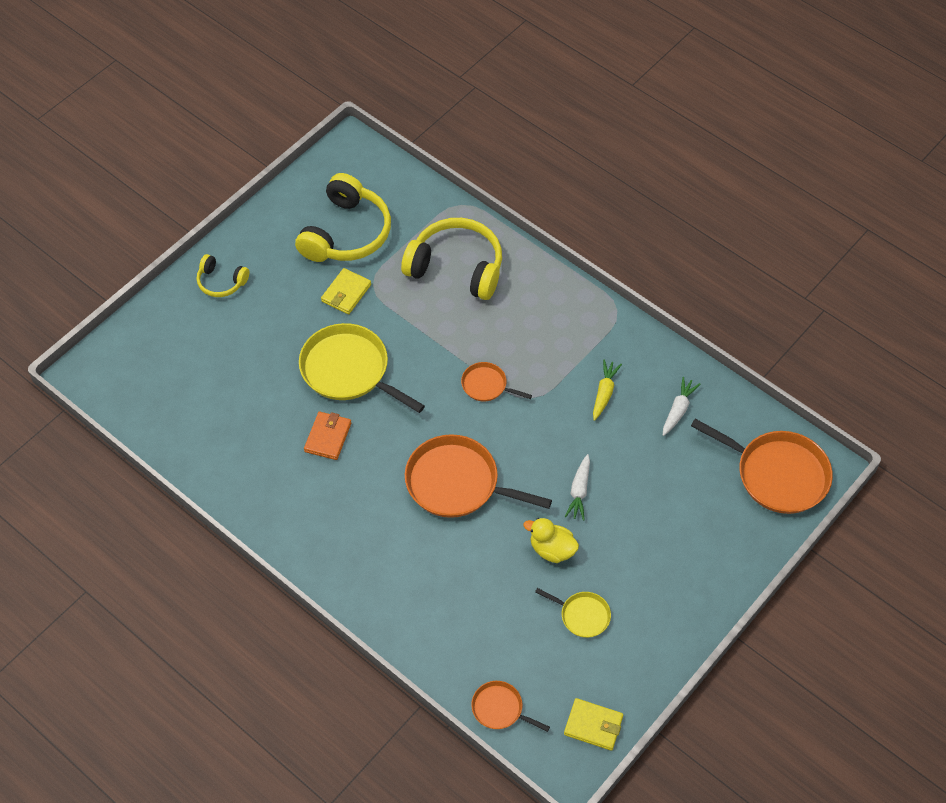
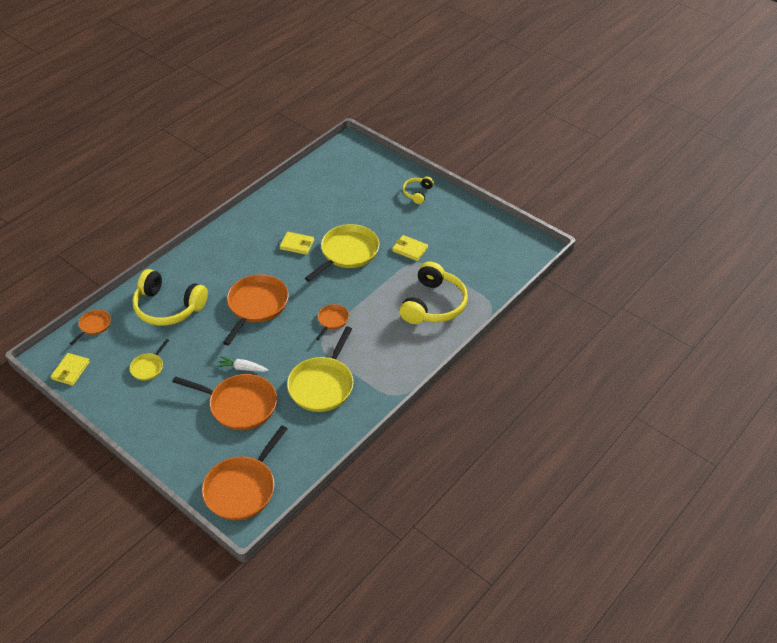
camera: 90 degrees right, 10 degrees down
(328, 437) = (297, 245): orange wallet -> yellow wallet
(346, 233) = (461, 248): yellow headphones -> yellow headphones (168, 307)
(552, 549) = (199, 352): yellow duck -> none
(604, 393) = (322, 385): yellow carrot -> yellow pan
(644, 489) = (239, 405): none -> orange pan
(678, 410) = (305, 429): white carrot -> none

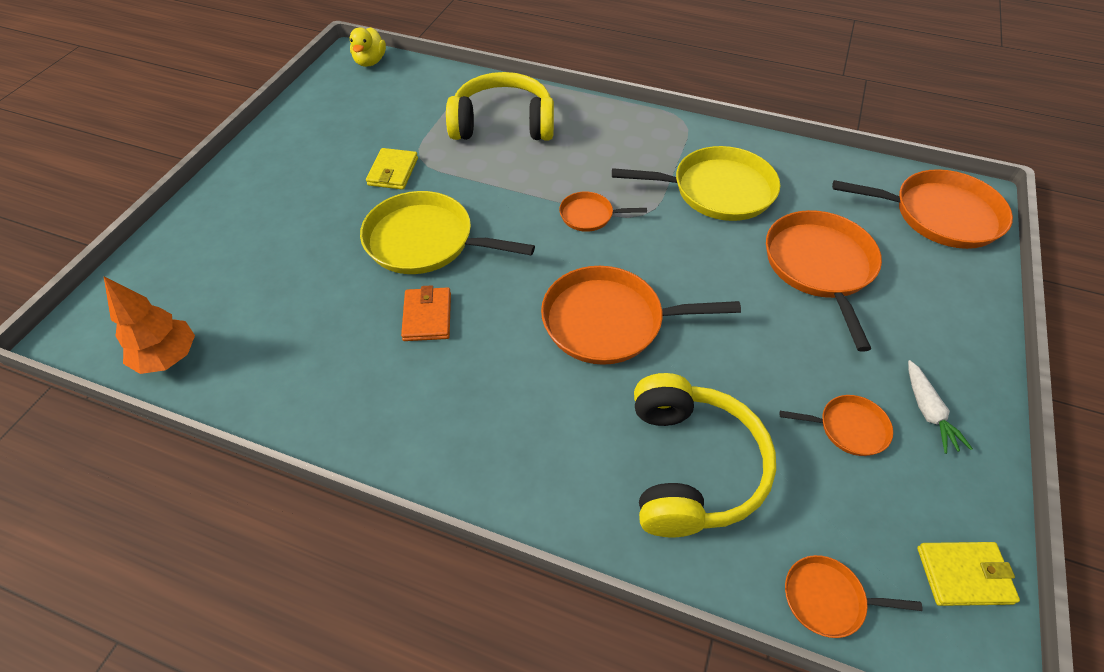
camera: 110 degrees left, 5 degrees up
(148, 367) = (848, 428): yellow pan -> orange pan
(242, 368) = (752, 289): white carrot -> white carrot (928, 412)
(297, 245) = (427, 317): yellow wallet -> orange wallet
(320, 167) = (168, 358): none -> orange tree
(417, 193) = (242, 195): yellow headphones -> none
(530, 256) = (370, 62): none -> yellow duck

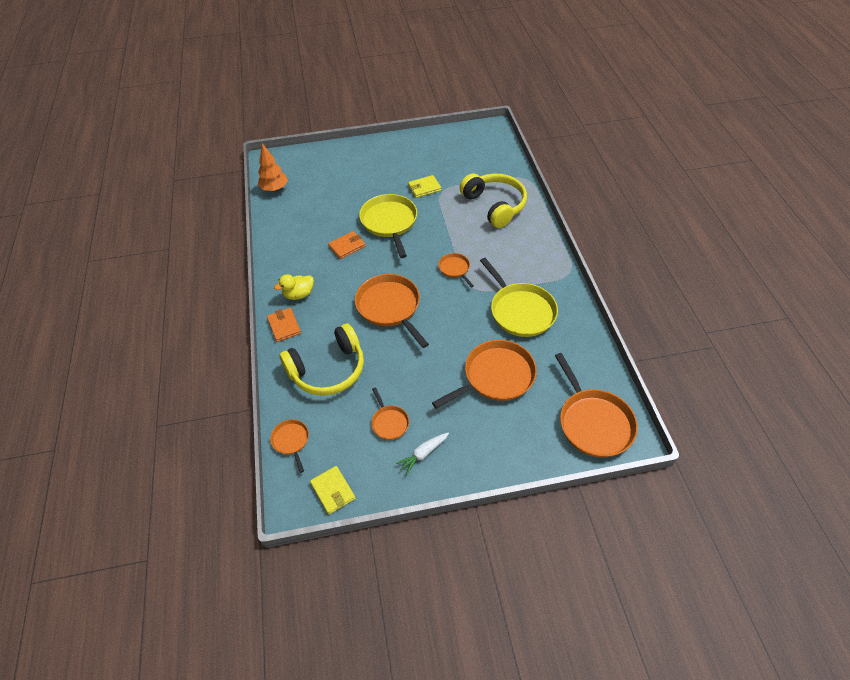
camera: 60 degrees right, 0 degrees up
(370, 62) = (496, 136): yellow duck -> yellow duck (299, 294)
(542, 493) = (284, 326): none -> orange wallet

